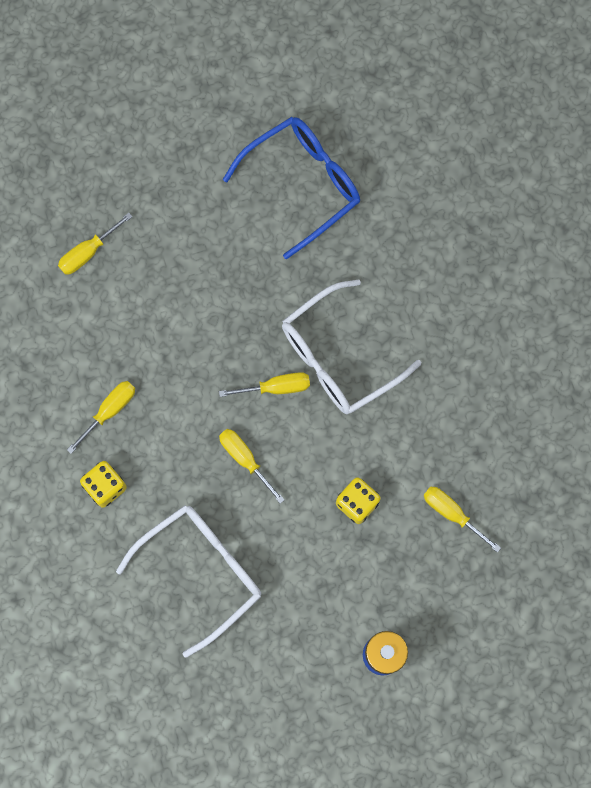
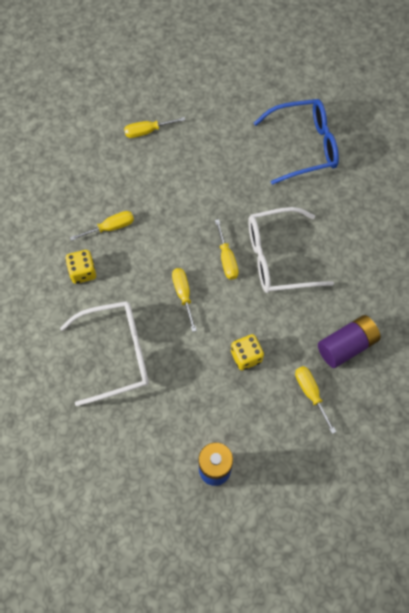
camera: 25 degrees right, 10 degrees down
(276, 387) = (226, 259): yellow screwdriver -> yellow screwdriver turned 60 degrees clockwise
(469, 435) = (346, 346): none -> purple battery

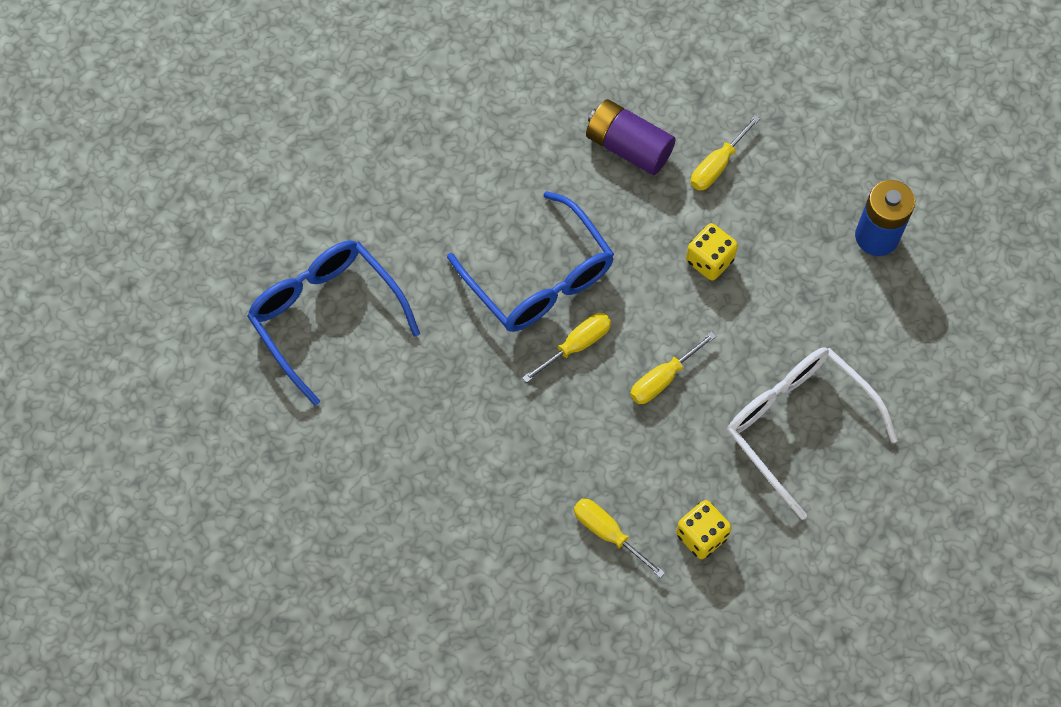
camera: 115 degrees left, 0 degrees up
(147, 131) = (404, 564): yellow screwdriver -> none
(278, 257) = (539, 278): white glasses -> blue glasses

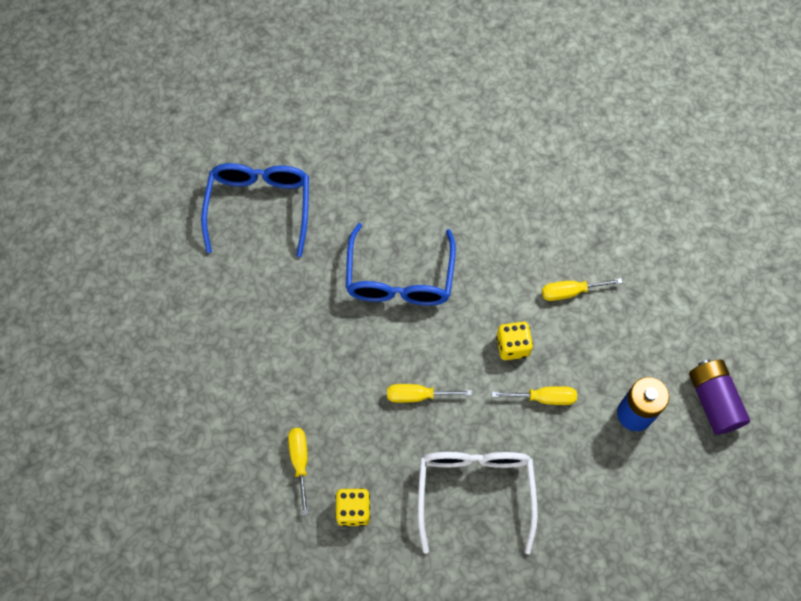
camera: 40 degrees right, 0 degrees up
(576, 345) = (385, 334): yellow screwdriver -> yellow screwdriver (543, 398)
(628, 147) = (525, 240): purple battery -> purple battery (713, 401)

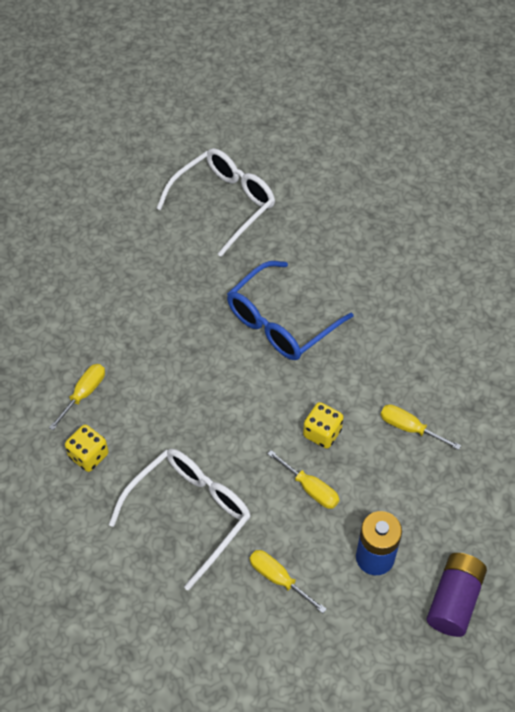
camera: 40 degrees right, 10 degrees down
(259, 208) = (223, 204): blue glasses -> white glasses
(418, 395) = (213, 413): yellow screwdriver -> yellow screwdriver (278, 579)

